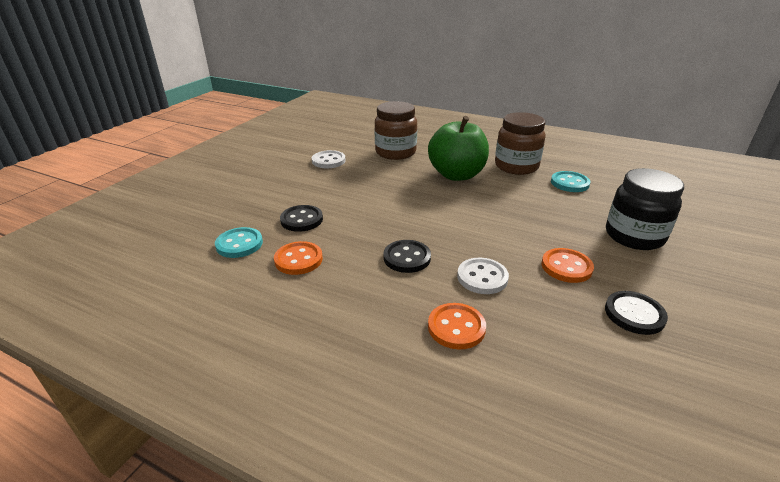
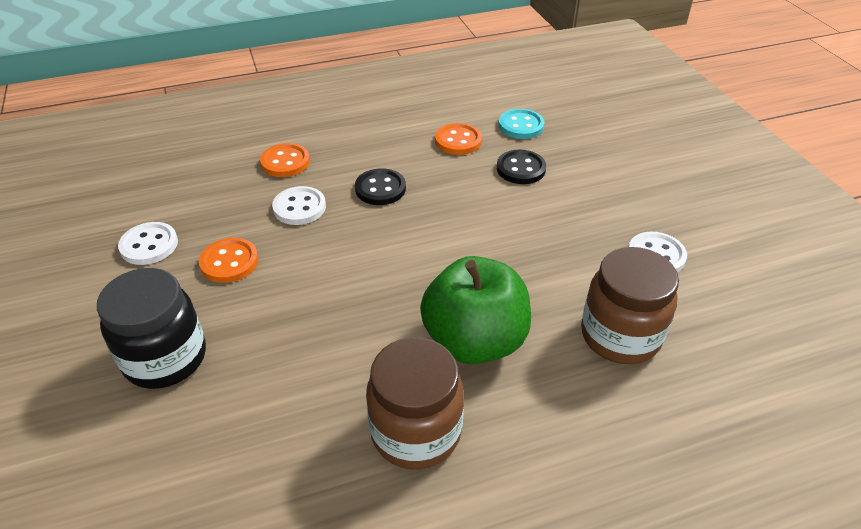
camera: 135 degrees right, 10 degrees up
(569, 183) = (300, 439): turquoise button -> none
(634, 314) = (149, 245): black button -> white button

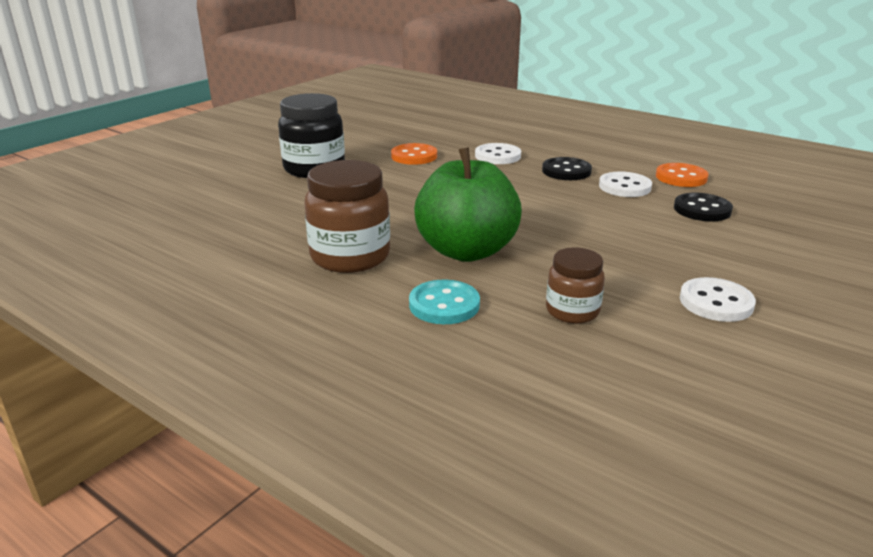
camera: 55 degrees right, 15 degrees down
(149, 245) = (393, 134): white button -> white button (624, 187)
(285, 162) = (533, 138): orange button -> none
(521, 126) = (760, 193): turquoise button -> turquoise button (444, 305)
(620, 336) = (572, 311): brown jar -> brown jar, size x0.59

